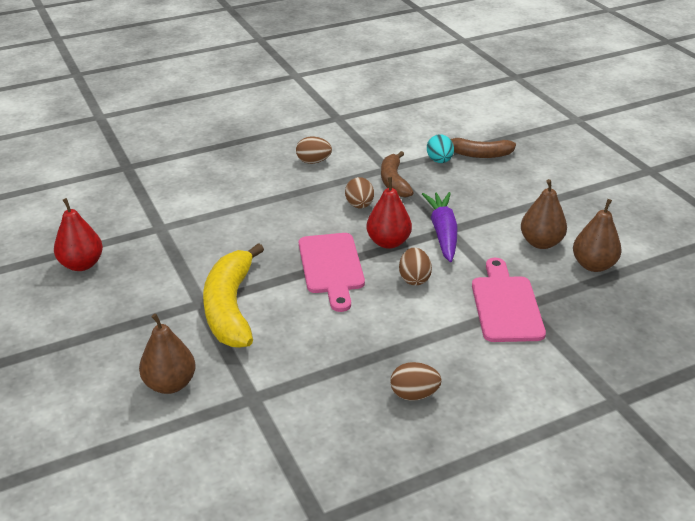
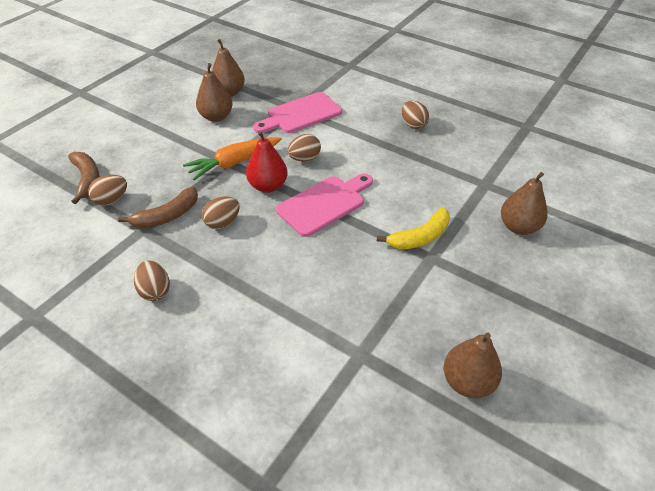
camera: 120 degrees left, 10 degrees up
(82, 264) = (467, 382): red pear -> brown pear
(230, 307) = (420, 237): yellow banana -> yellow banana, size x0.62
(439, 161) = (111, 200): turquoise egg -> brown egg
(443, 233) = (234, 163): purple carrot -> orange carrot

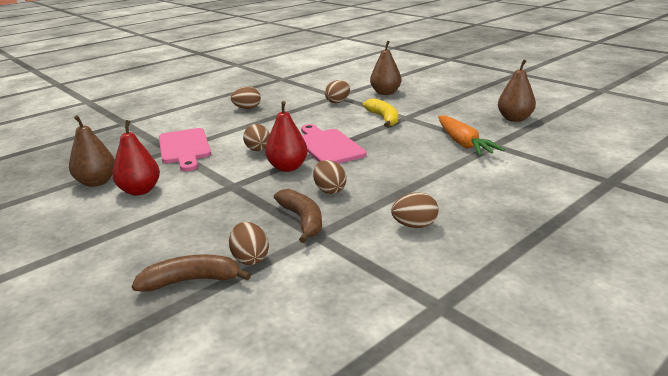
camera: 75 degrees left, 20 degrees down
(216, 117) = (140, 190): brown pear -> red pear
(234, 163) = (237, 182): orange carrot -> orange carrot (463, 143)
(463, 188) = (338, 102): none -> brown egg

